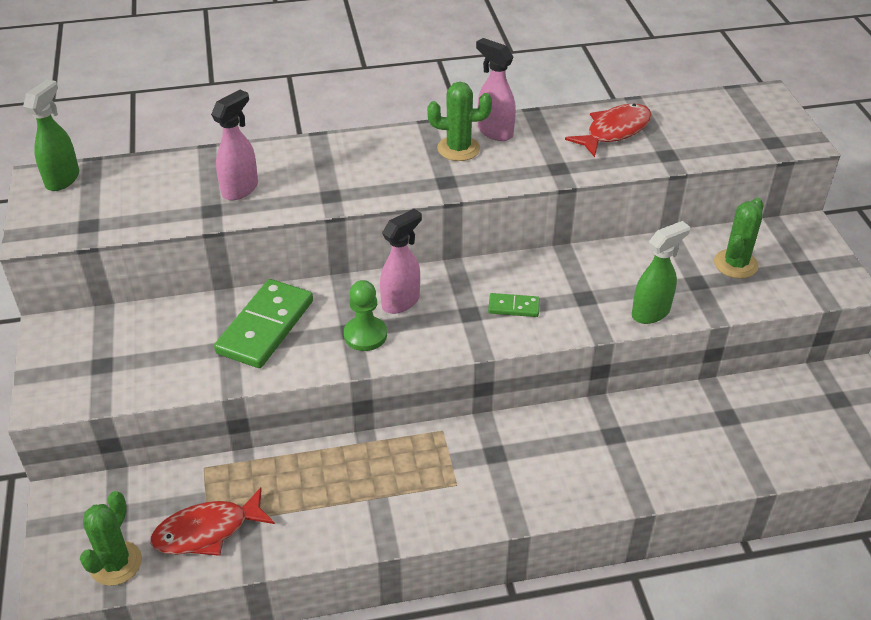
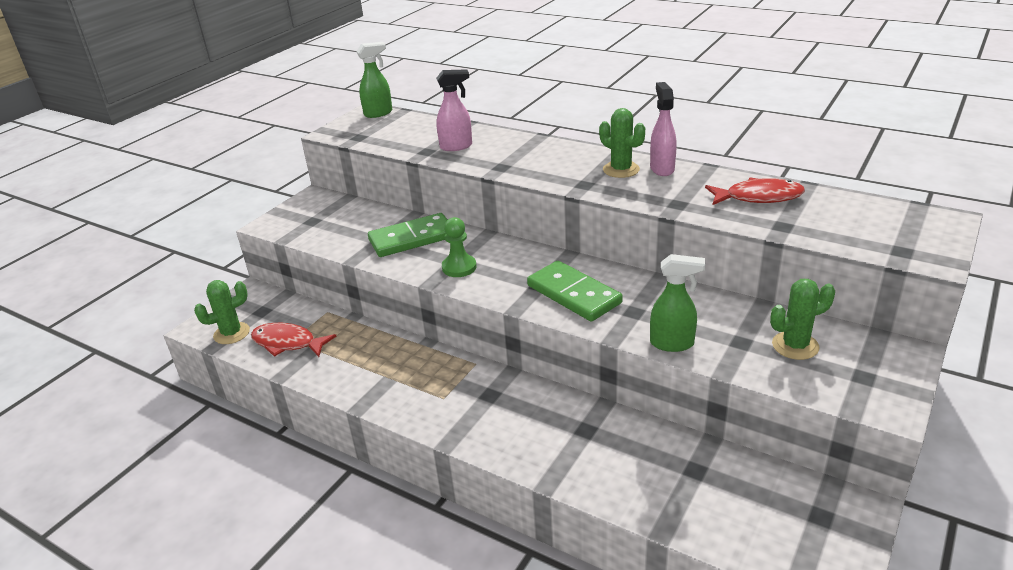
camera: 45 degrees right, 10 degrees down
(401, 301) = (505, 259): pink spray bottle -> none
(513, 307) = (573, 294): green domino -> green domino, size x2.09

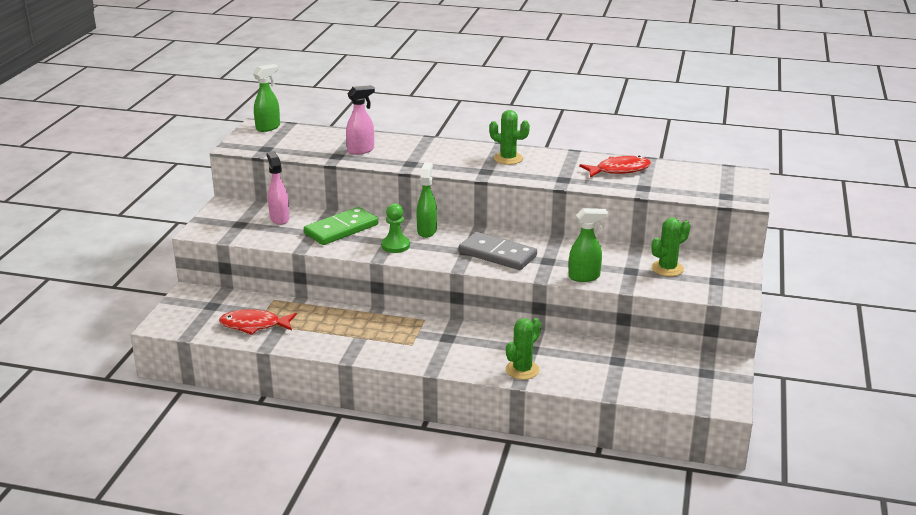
camera: 20 degrees left, 5 degrees down
(231, 333) = (196, 325): green cactus -> green cactus (522, 370)
(506, 251) = (427, 231): none -> green spray bottle
(573, 294) = (497, 254): green domino -> grey domino
(662, 169) = (539, 155): pink spray bottle -> pink spray bottle (279, 218)

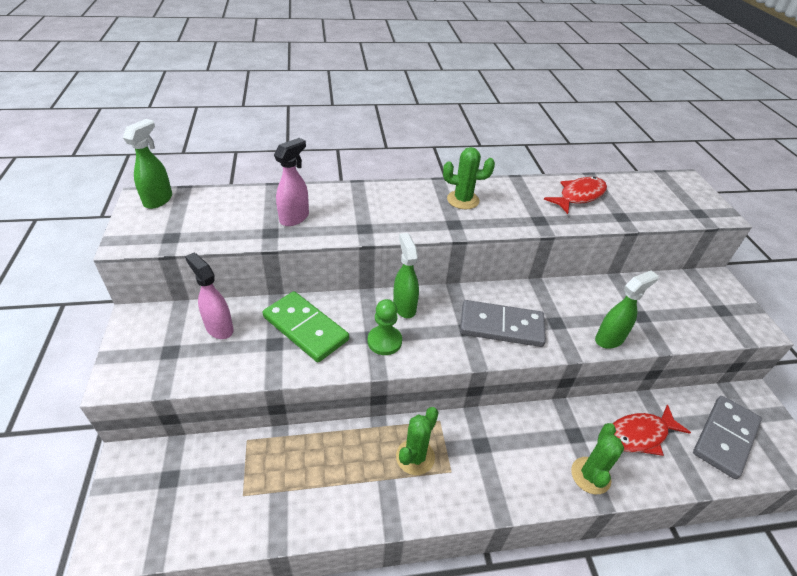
camera: 25 degrees left, 15 degrees up
(254, 325) = (242, 501): red fish -> red fish (640, 435)
(341, 229) = (305, 328): green domino -> green domino turned 75 degrees counterclockwise
(667, 268) = (669, 304): green cactus -> green cactus (415, 457)
(667, 378) = (725, 438): none -> grey domino

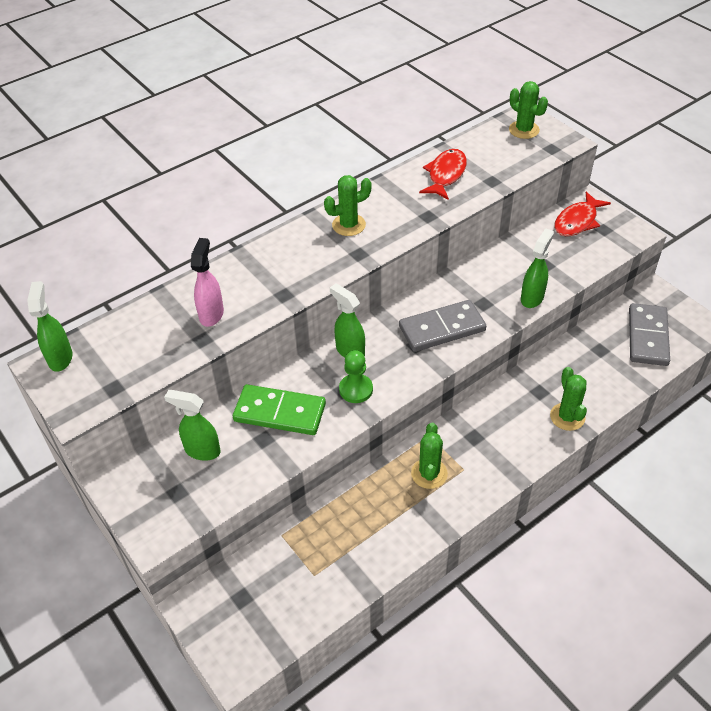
camera: 25 degrees left, 5 degrees up
(219, 328) = (202, 450): pink spray bottle -> green spray bottle
(640, 435) = (587, 366): red fish -> red fish (577, 221)
(678, 189) = (524, 130): none -> green cactus

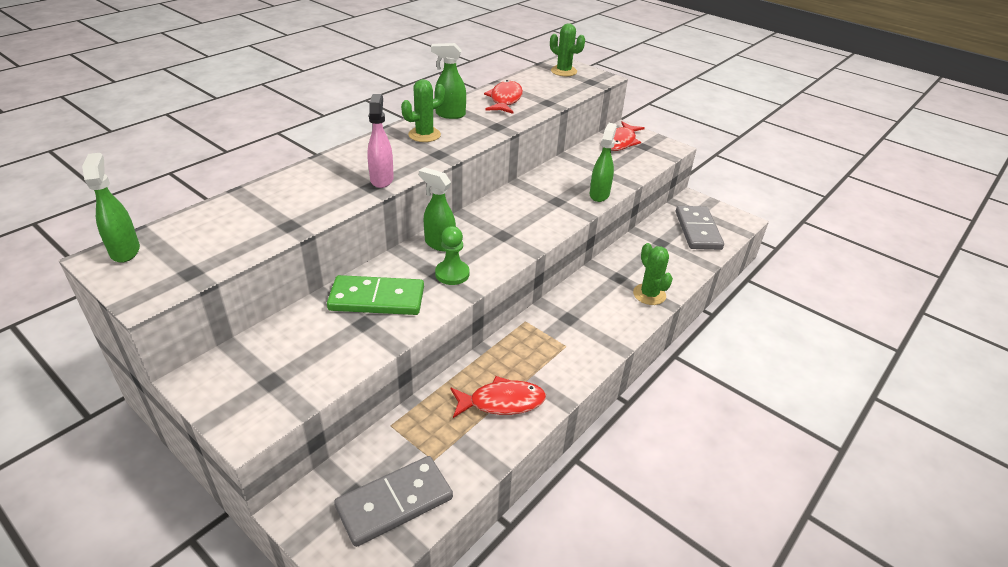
camera: 15 degrees left, 10 degrees down
(202, 450) = (295, 340): green spray bottle -> green spray bottle (450, 114)
(211, 314) = (296, 205): pink spray bottle -> pink spray bottle (382, 179)
(387, 524) = (502, 402): none -> red fish
(429, 473) = (533, 353): green cactus -> none
(442, 329) = (524, 221): grey domino -> grey domino (394, 503)

